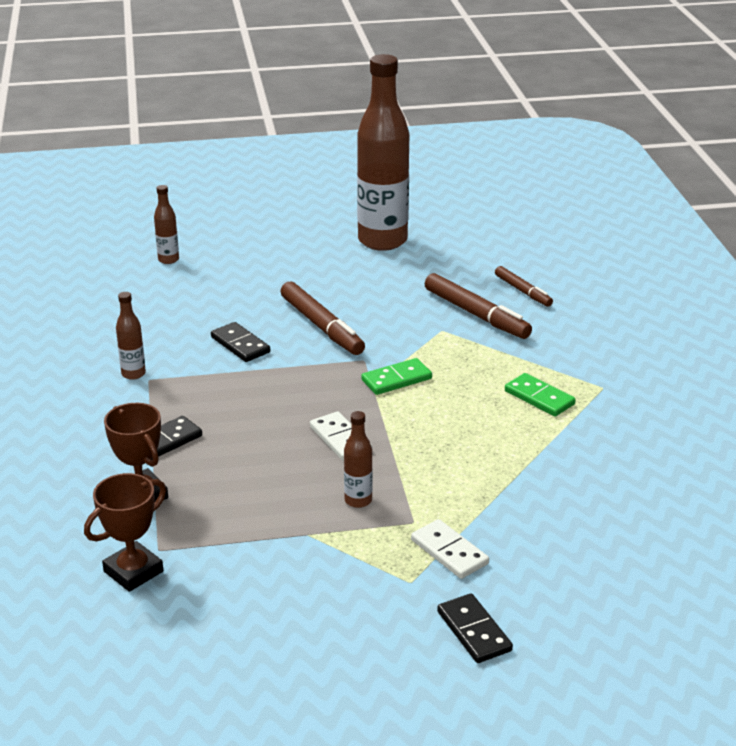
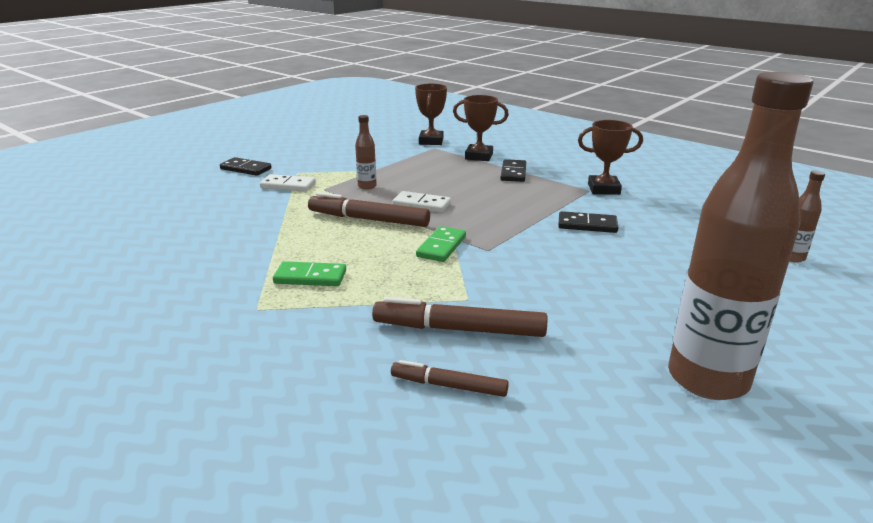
camera: 140 degrees right, 5 degrees down
(133, 374) = (603, 189): brown bottle -> brown trophy
(321, 326) = (564, 259): brown marker -> brown marker (368, 219)

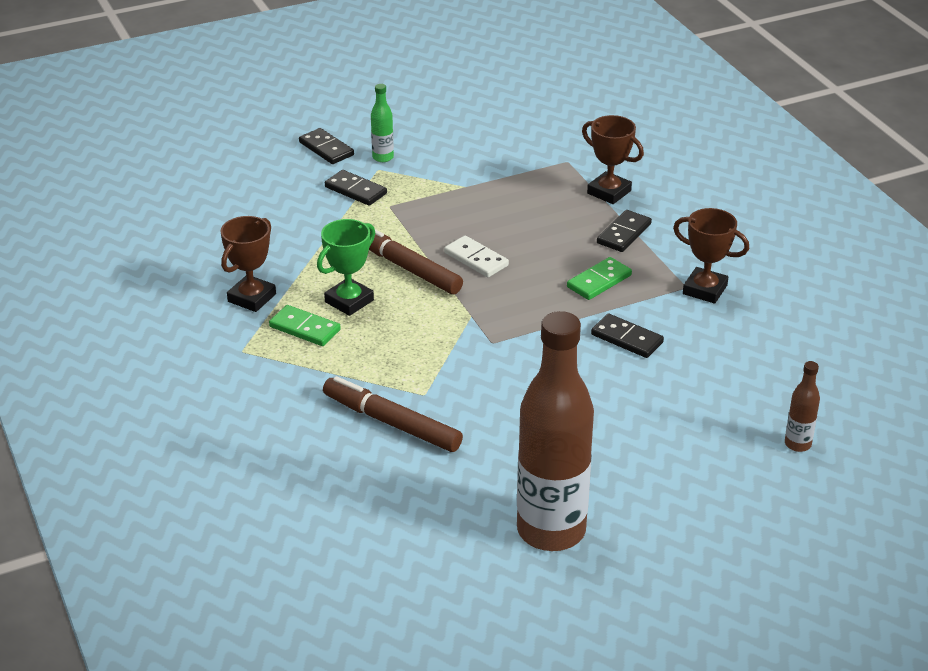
camera: 25 degrees right, 10 degrees up
(288, 185) = (356, 190): white domino -> black domino
(296, 166) = (383, 157): none -> green bottle
(337, 250) = (349, 301): none -> green trophy
(367, 186) = (438, 214): brown bottle -> none
(431, 141) = (574, 147): brown trophy -> brown trophy (252, 298)
(441, 247) = (450, 325): green domino -> green domino (599, 281)
(448, 386) = (344, 469): brown marker -> none

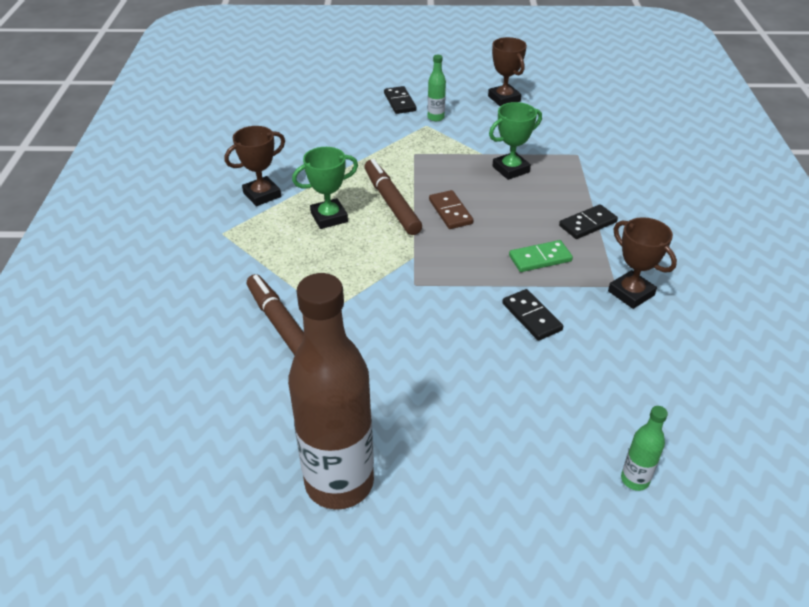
camera: 25 degrees right, 5 degrees up
(304, 328) = (280, 229): green domino -> none
(356, 190) = (398, 136): black domino -> none
(476, 259) = (450, 212): white domino -> brown domino
(508, 196) = (511, 169): none -> green trophy
(609, 192) = (596, 187): brown trophy -> brown trophy (504, 99)
(797, 444) = (634, 479): brown bottle -> green bottle

